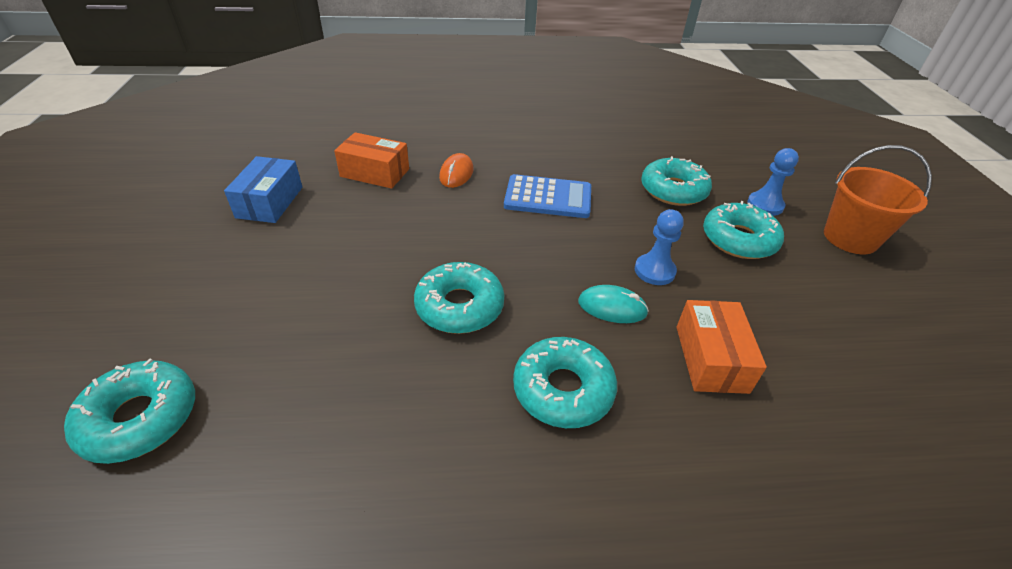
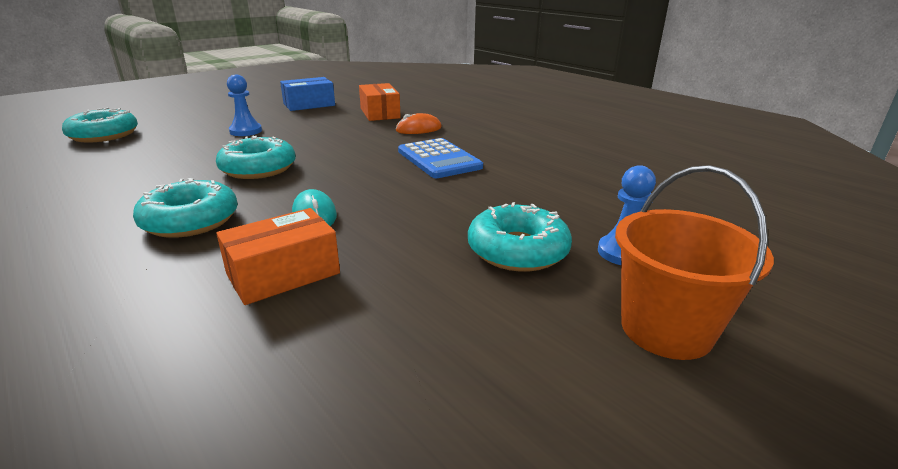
camera: 55 degrees right, 15 degrees down
(654, 271) = (393, 220): blue pawn -> blue pawn (246, 131)
(673, 190) = (550, 200): turquoise donut -> none

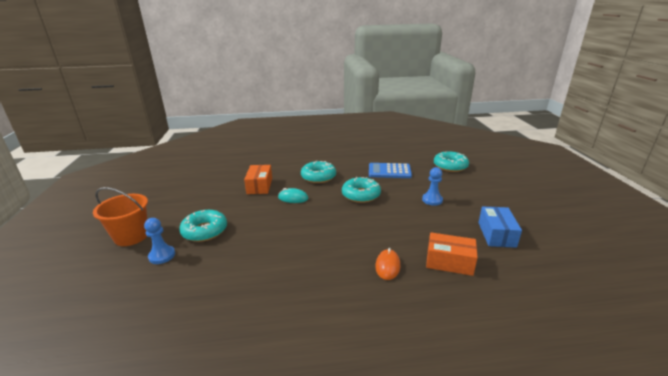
camera: 125 degrees right, 0 degrees up
(438, 159) = (317, 250): blue calculator -> blue calculator (389, 171)

